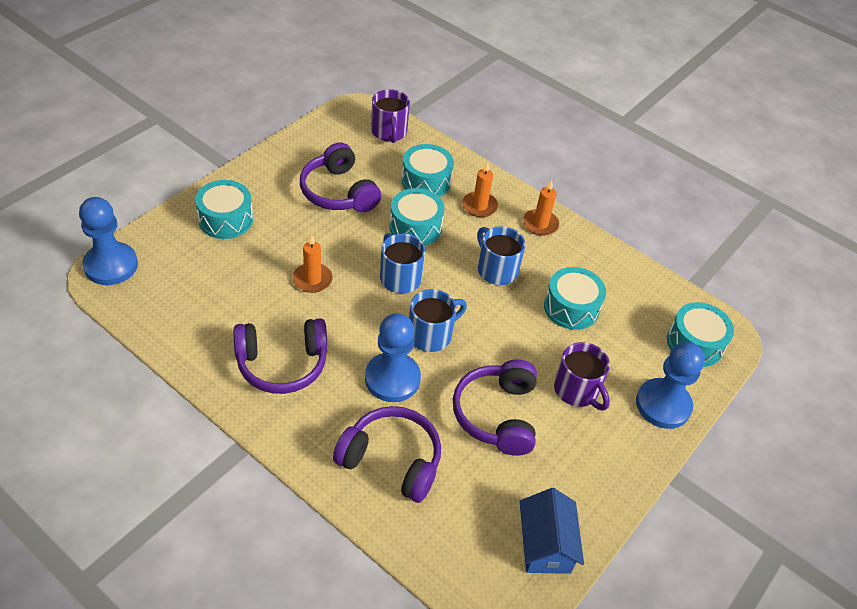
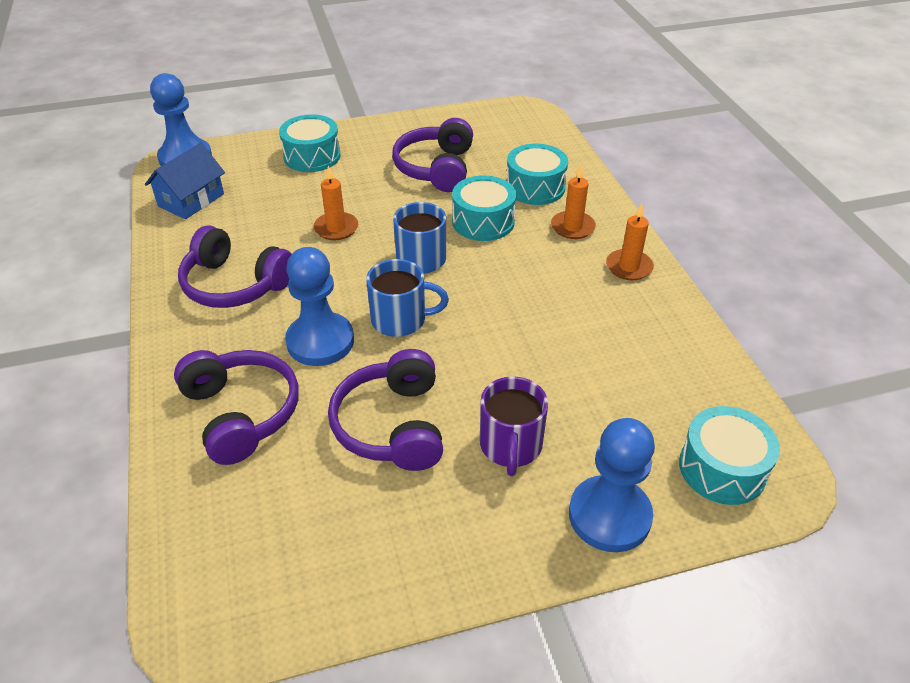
camera: 40 degrees right, 5 degrees down
(389, 132) = (538, 137): purple mug -> none
(496, 270) = (533, 290): blue mug -> none
(497, 415) = (392, 425): purple headphones -> purple headphones turned 45 degrees counterclockwise
(545, 545) = (309, 587): blue house -> blue house (191, 200)
(571, 307) = (587, 360): turquoise drum -> none

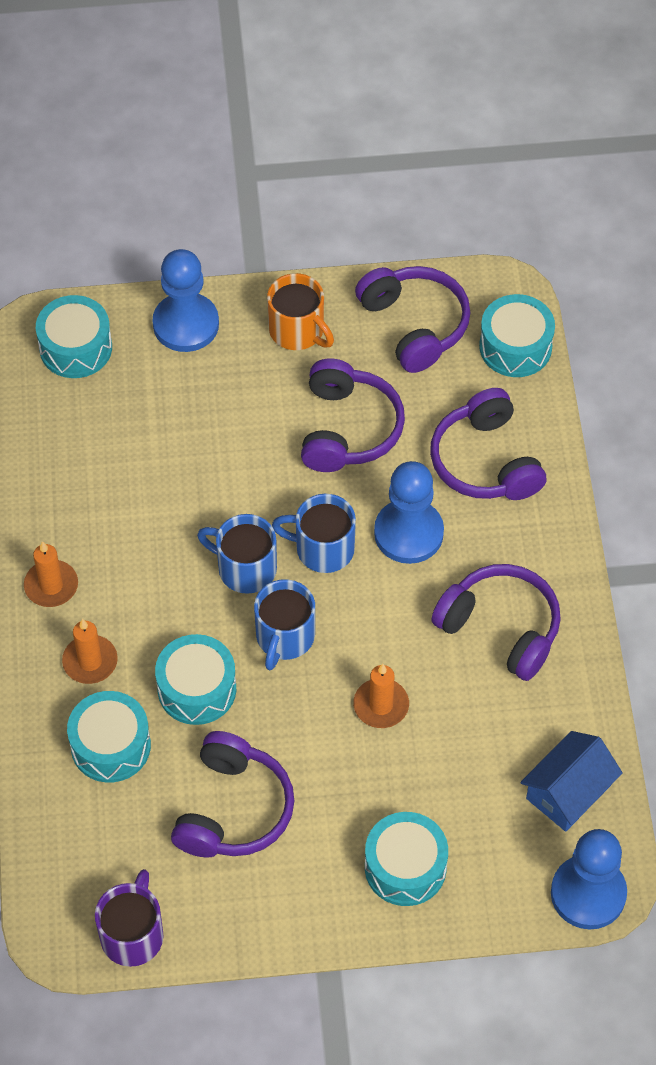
camera: 170 degrees left, 15 degrees up
(194, 549) = (515, 347): none -> turquoise drum
(325, 559) = (415, 325): none -> purple headphones
(468, 297) = (245, 568): none -> blue mug
(471, 528) = (298, 331): none -> orange mug
(511, 446) = (247, 393): purple mug -> purple mug (132, 934)

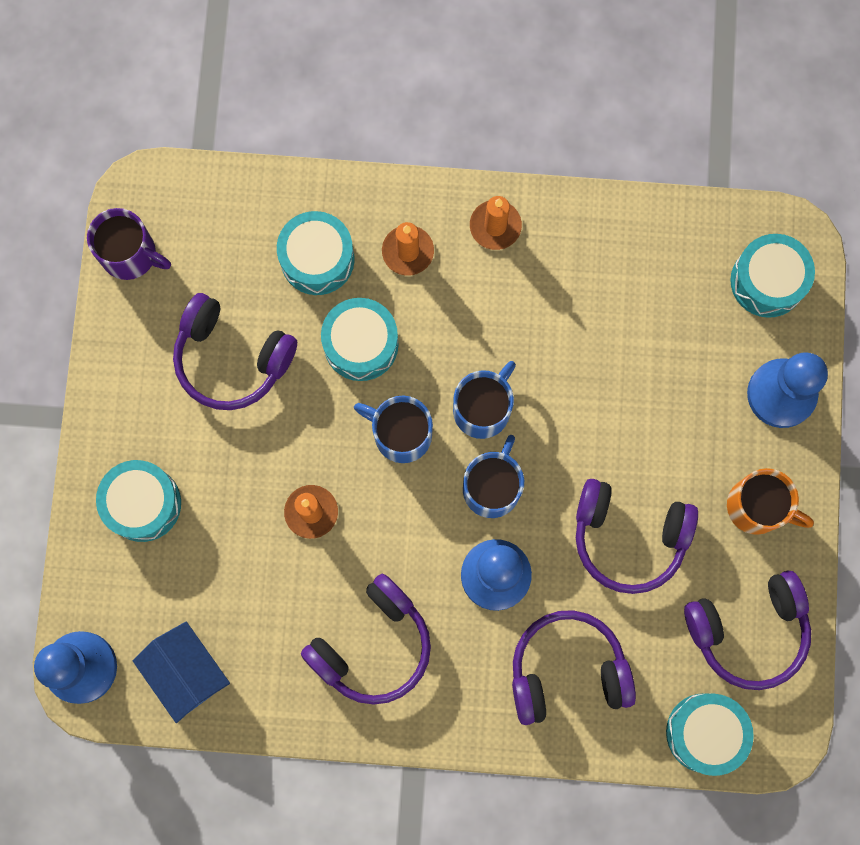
camera: 100 degrees right, 20 degrees up
(298, 331) = (757, 507): orange mug -> orange mug turned 120 degrees counterclockwise

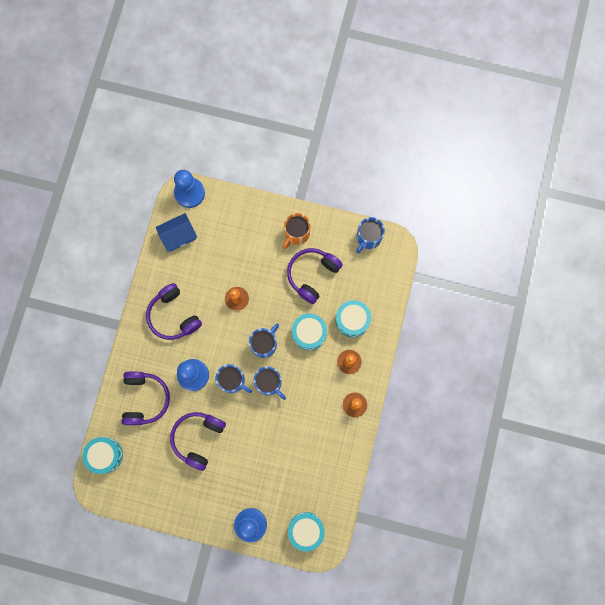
camera: 100 degrees right, 0 degrees up
(130, 254) = (368, 238): purple mug -> blue mug
(143, 503) = (254, 227): turquoise drum -> none
(748, 630) = (145, 484): purple headphones -> none
(757, 507) = (200, 501): orange mug -> orange mug (296, 233)

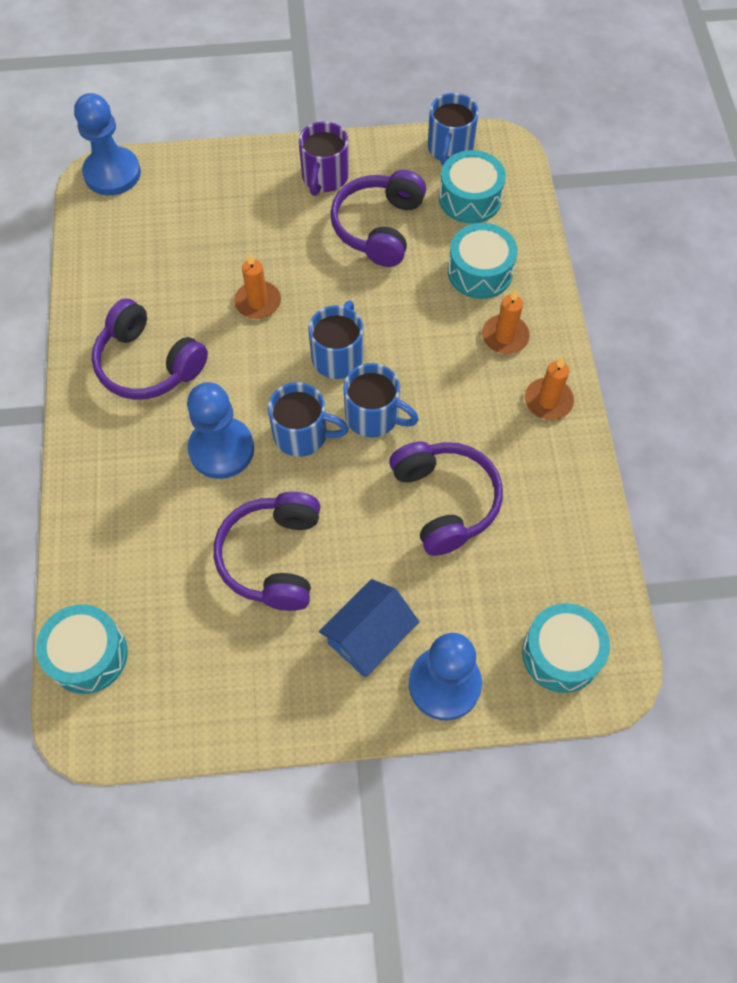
camera: 20 degrees left, 15 degrees down
(145, 399) = (139, 522): purple headphones -> purple headphones (445, 501)
(178, 236) = (114, 239): blue house -> blue house (369, 636)
(296, 233) = (324, 177): orange mug -> purple mug
(309, 333) = (412, 314): turquoise drum -> turquoise drum (470, 198)

